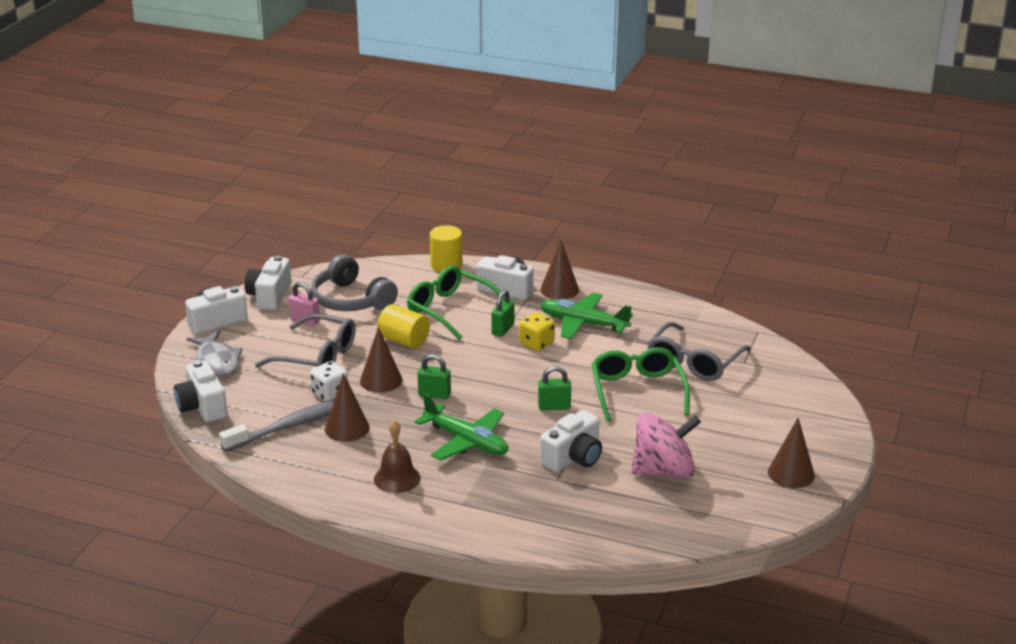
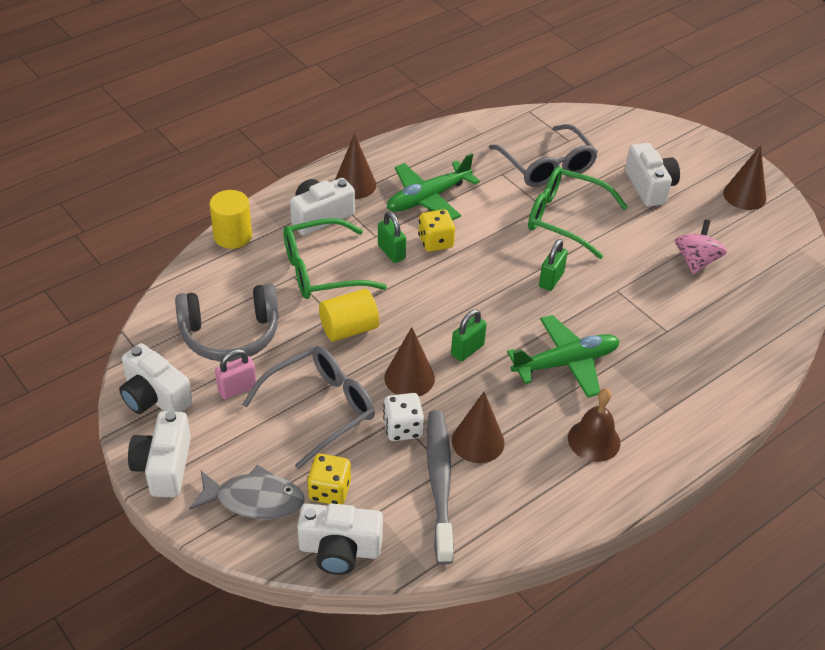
camera: 60 degrees left, 15 degrees up
(248, 385) = (329, 491): none -> yellow dice
(573, 457) = (640, 305): white camera -> white camera (649, 187)
(663, 471) = (696, 261): pink spinning top -> pink spinning top, size x0.66

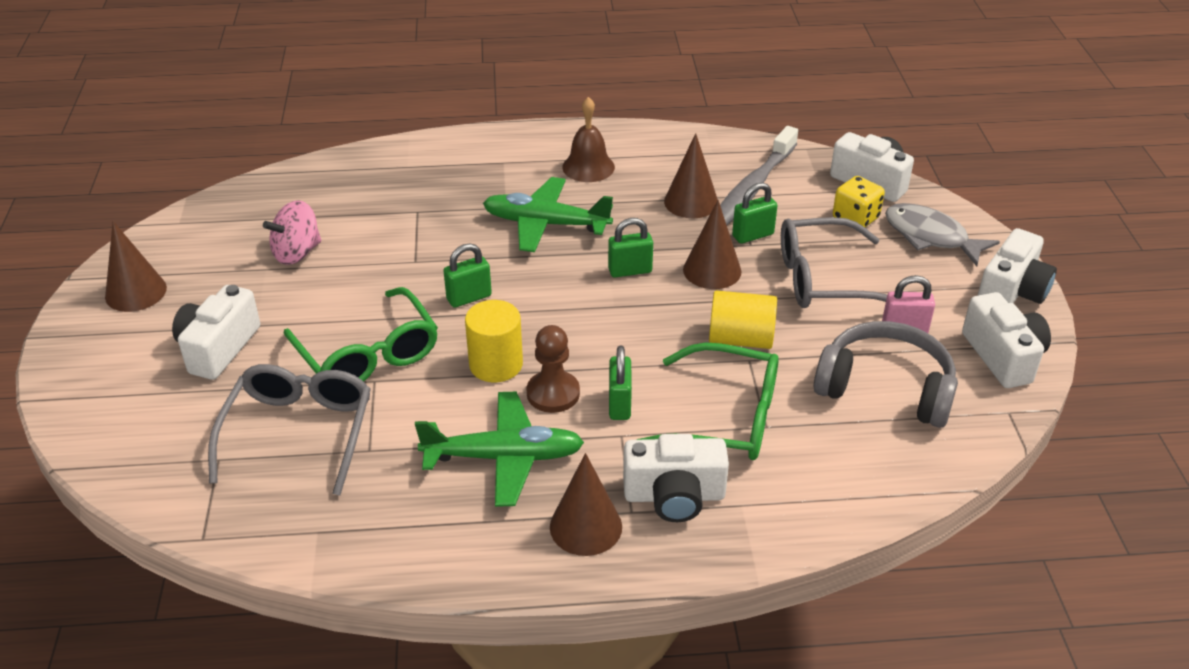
camera: 145 degrees left, 5 degrees down
(233, 236) = (818, 520): yellow cylinder -> yellow cylinder (496, 364)
(402, 428) = (753, 235): white dice -> green padlock
(435, 242) = (553, 393): yellow dice -> brown pawn

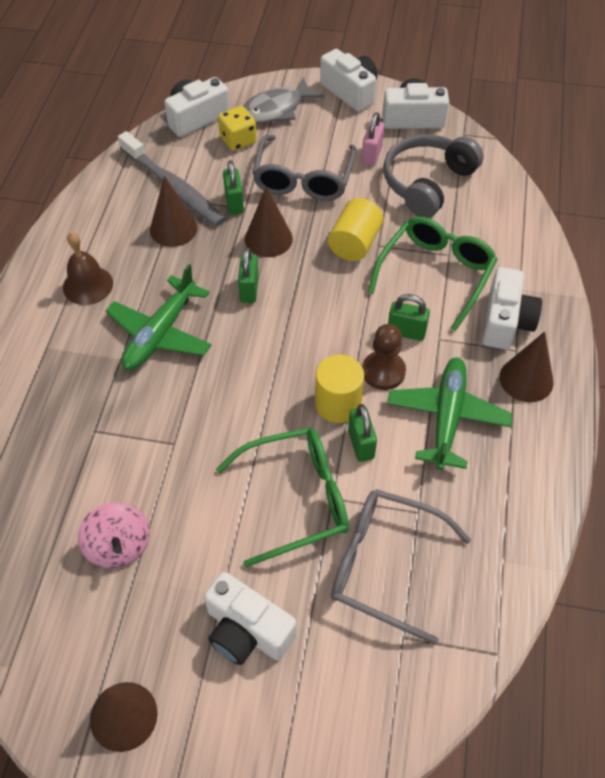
camera: 75 degrees left, 15 degrees up
(469, 297) = (244, 409): green padlock -> green padlock (361, 444)

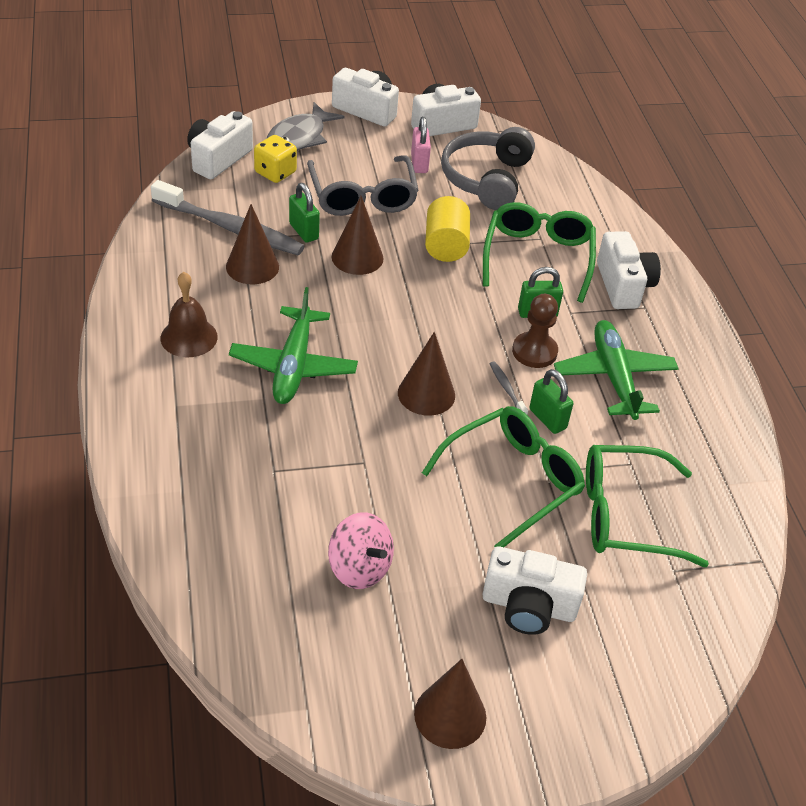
camera: 25 degrees left, 10 degrees down
(249, 289) = (363, 307): green padlock -> none
(338, 404) = (507, 389): yellow cylinder -> grey toothbrush
(385, 565) = (625, 515): grey glasses -> green glasses
(526, 379) = (667, 329): brown cone -> brown cone (426, 394)

